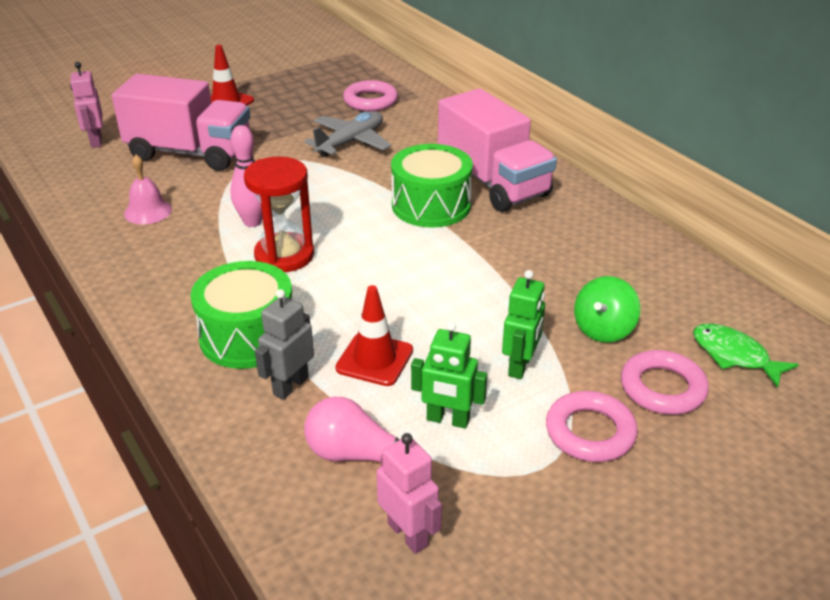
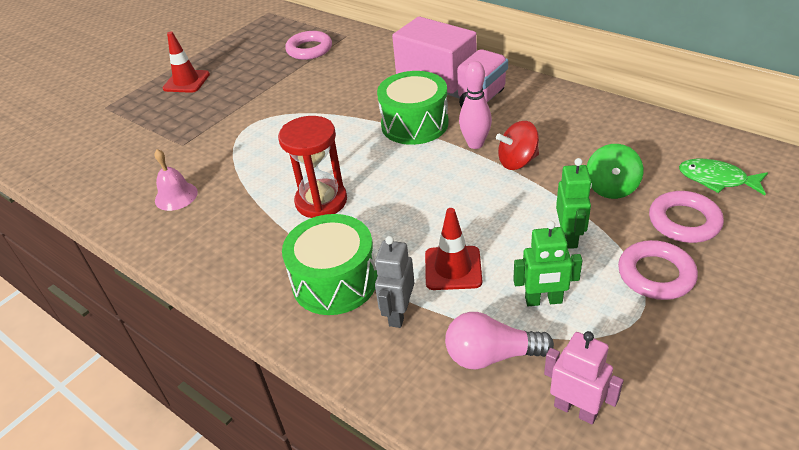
camera: 15 degrees left, 5 degrees up
(96, 141) = (88, 145): pink robot -> none
(190, 153) = (181, 133): pink truck -> none
(253, 222) = (275, 179): pink bowling pin -> pink bowling pin (475, 144)
(350, 142) = (315, 88): grey plane -> none
(516, 273) = (517, 161): none -> red spinning top

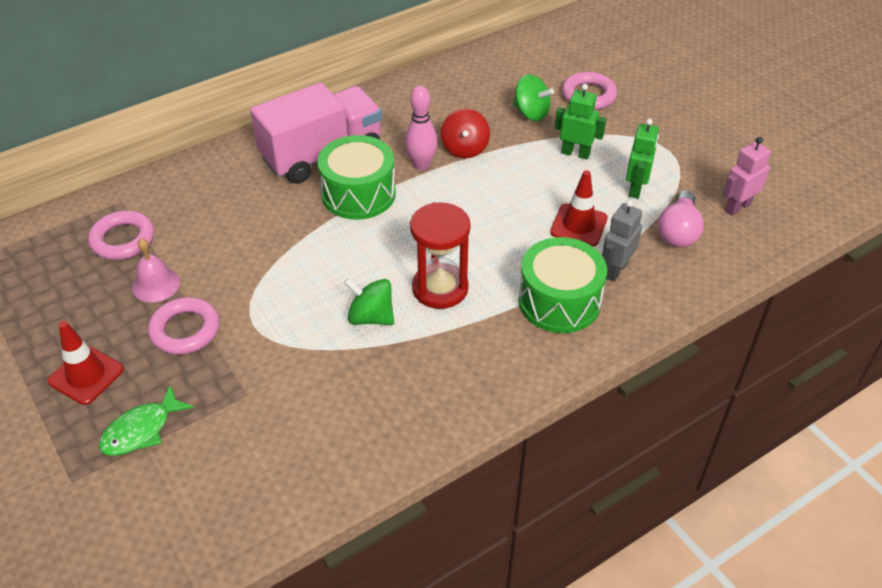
camera: 75 degrees left, 5 degrees up
(176, 196) = (352, 410): pink bell -> pink bell (156, 284)
(274, 175) = (371, 317): none -> green spinning top
(398, 313) = (615, 270): grey robot -> grey robot turned 90 degrees clockwise
(656, 274) = (634, 128): pink ring -> pink ring (185, 330)
(716, 179) = (552, 63): green fish -> green fish (141, 430)

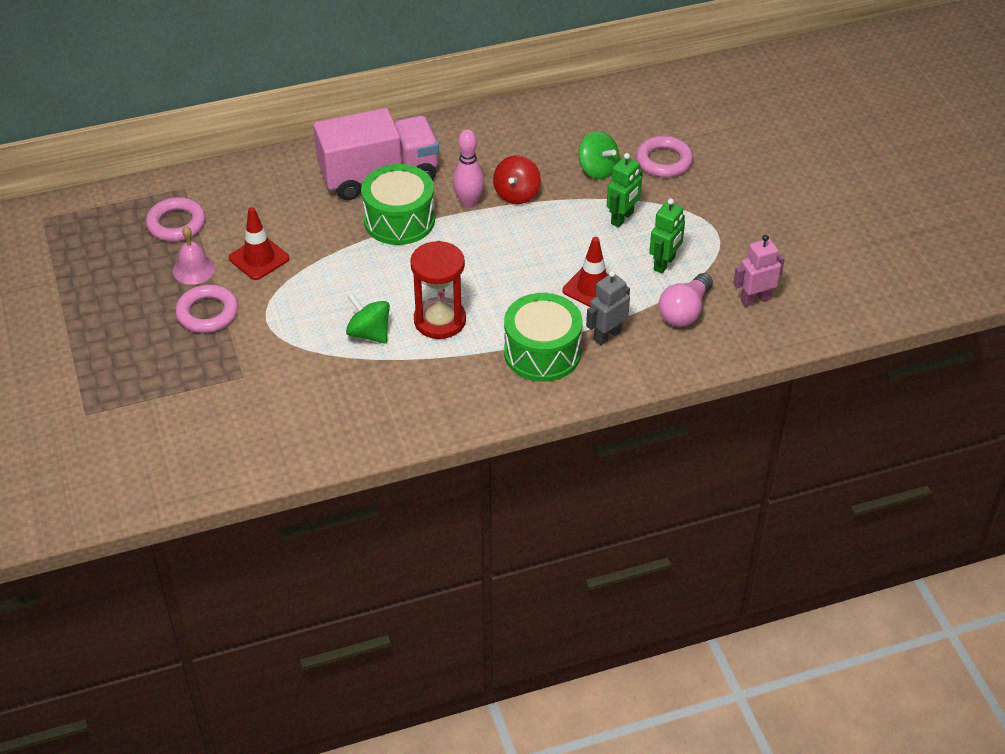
camera: 15 degrees right, 0 degrees up
(86, 375) = (117, 334): red traffic cone -> red traffic cone (259, 258)
(141, 430) = (150, 387): green fish -> none
(575, 153) = (622, 218): green robot -> green robot turned 90 degrees clockwise

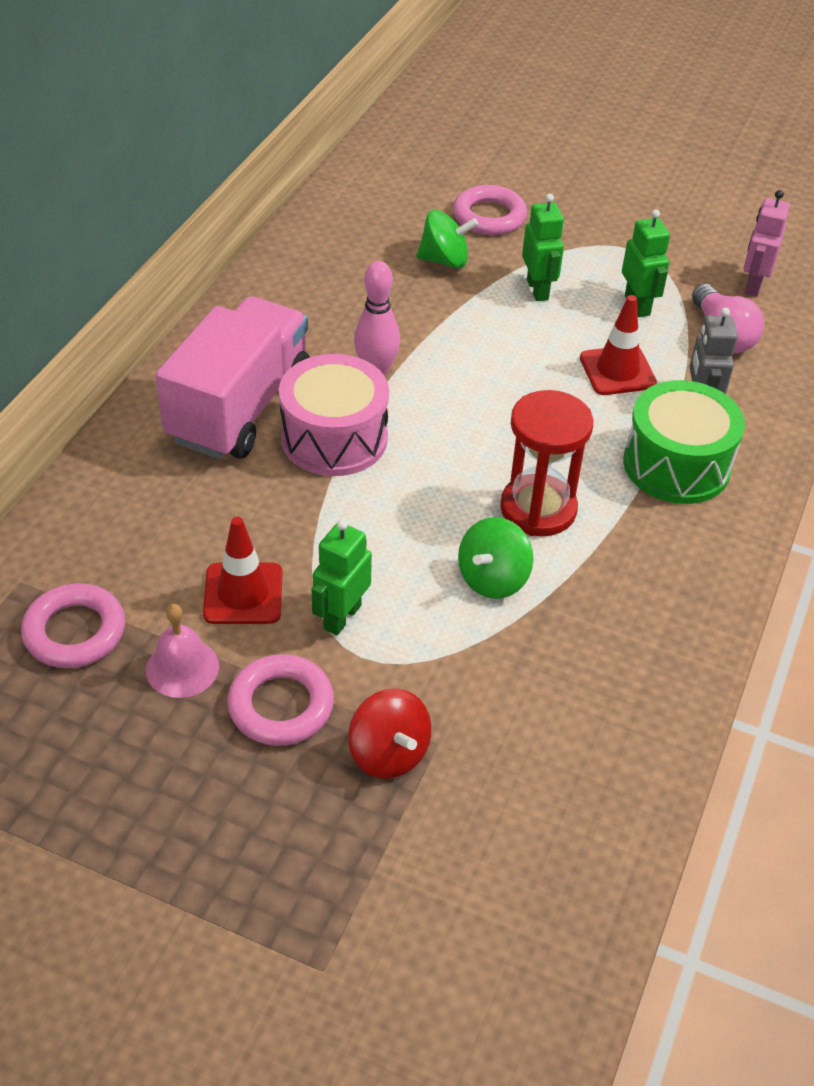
camera: 50 degrees left, 0 degrees up
(282, 298) = (342, 617): none -> green robot
(369, 333) = (493, 579): green spinning top -> green spinning top turned 45 degrees counterclockwise
(399, 220) = (334, 438): green drum -> pink drum
(516, 194) = (409, 332): red spinning top -> red spinning top (389, 753)

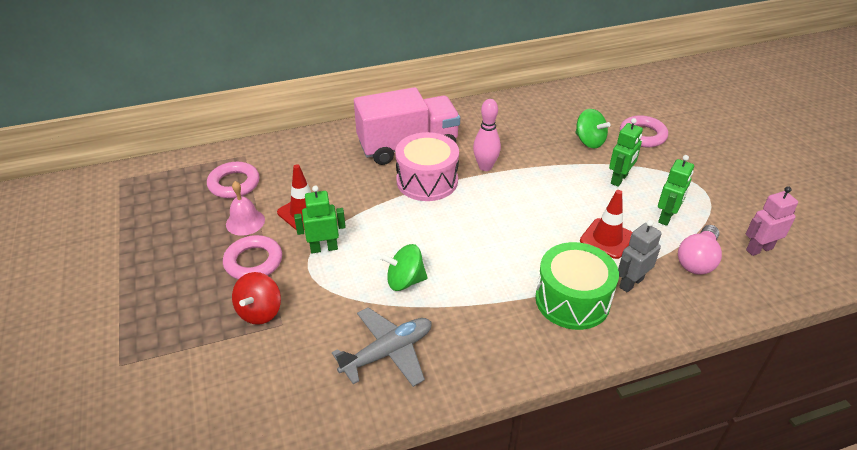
camera: 50 degrees right, 5 degrees down
(538, 509) = (470, 268): red hourglass -> none
(593, 670) = (388, 352): none -> grey plane

